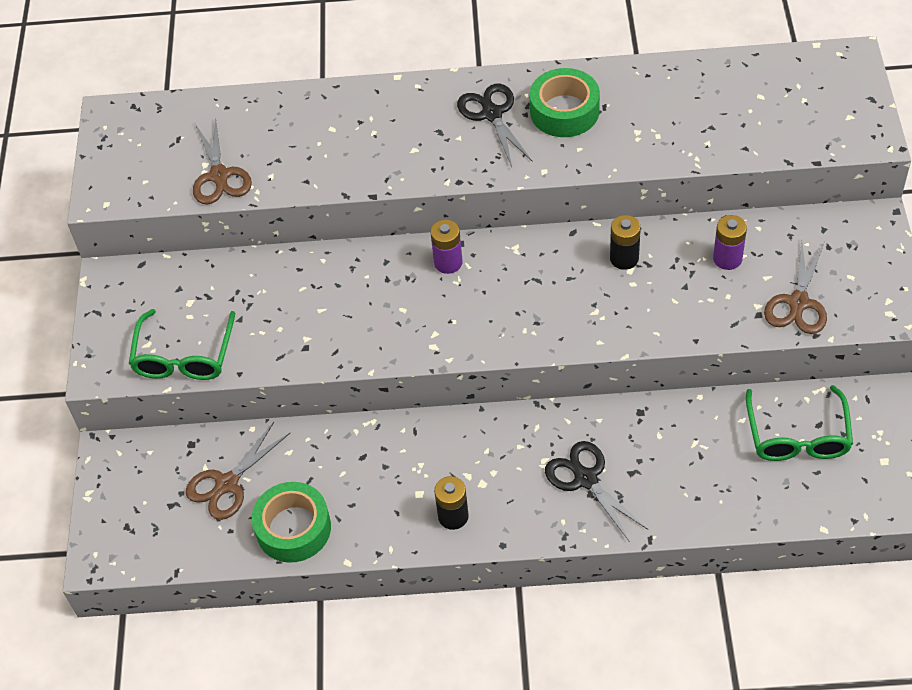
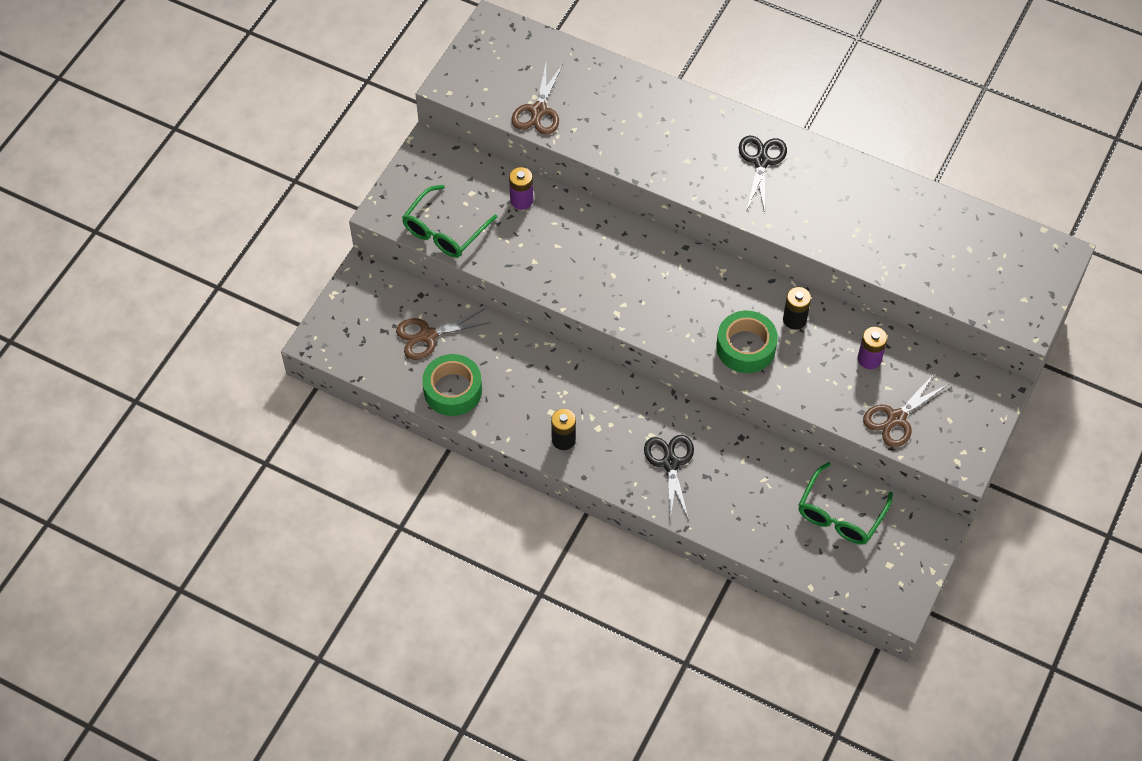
camera: 25 degrees right, 5 degrees up
(448, 262) = (667, 257): purple battery -> purple battery (521, 200)
(564, 111) = (815, 186): green tape -> green tape (746, 347)

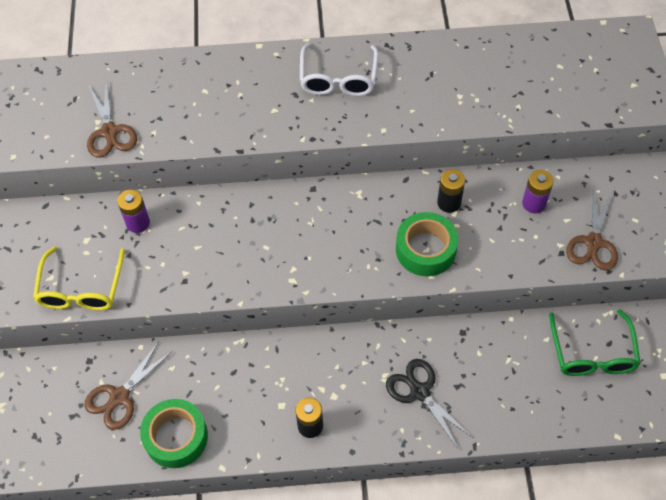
camera: 30 degrees left, 0 degrees up
(444, 231) = (81, 289): green glasses -> yellow glasses
(761, 161) = (338, 79): black scissors -> white glasses

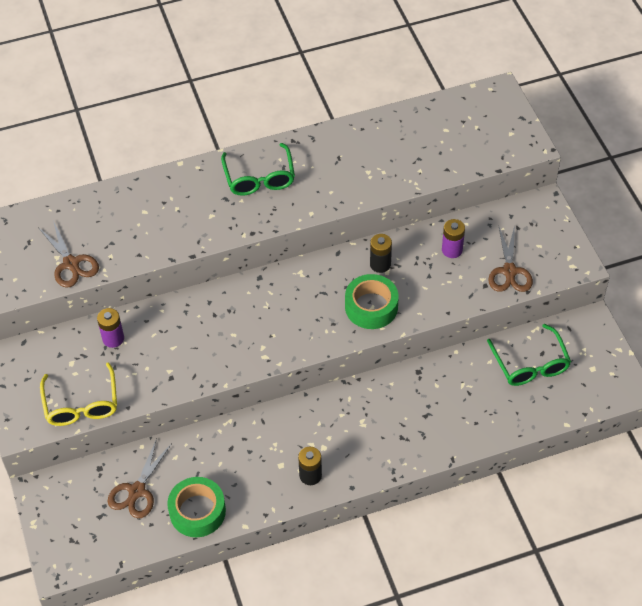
camera: 15 degrees left, 5 degrees down
(338, 79) = (259, 178): white glasses -> green glasses
(419, 392) = (395, 427): black scissors -> none

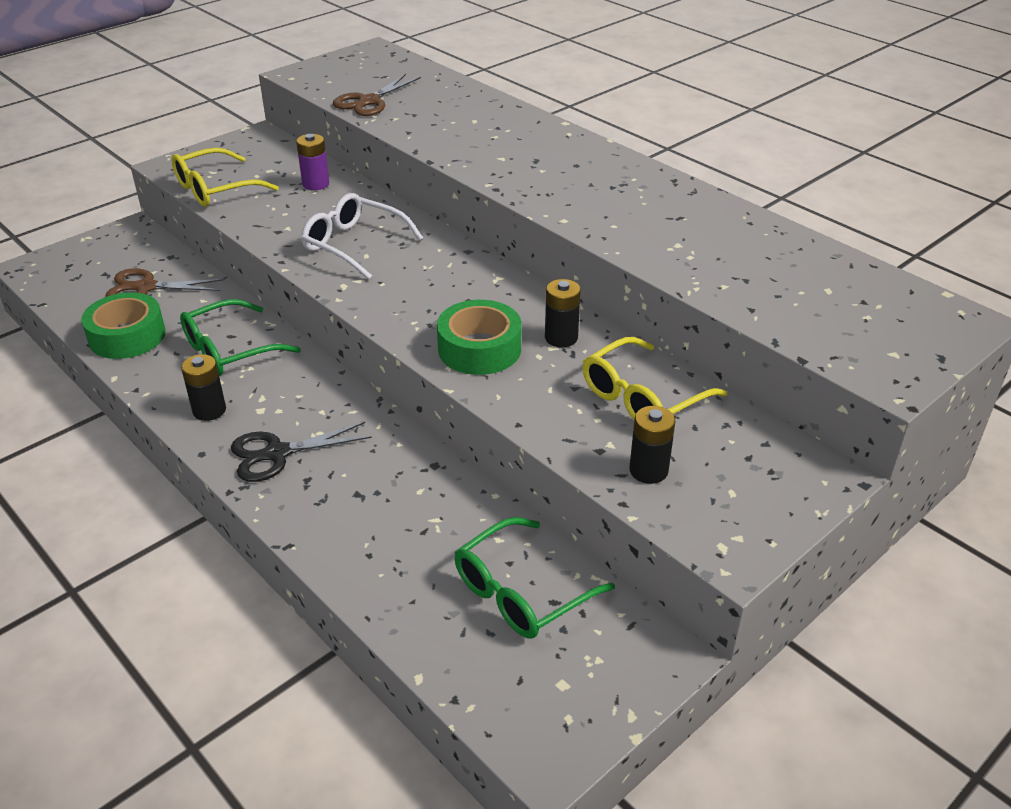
camera: 65 degrees right, 15 degrees down
(216, 338) = (353, 245): none -> white glasses
(259, 178) = (589, 173): green glasses -> green glasses (229, 350)
(371, 447) = (277, 454): none -> black scissors
(452, 250) = (642, 397): purple battery -> yellow glasses
(509, 271) = (648, 470): brown scissors -> black battery

